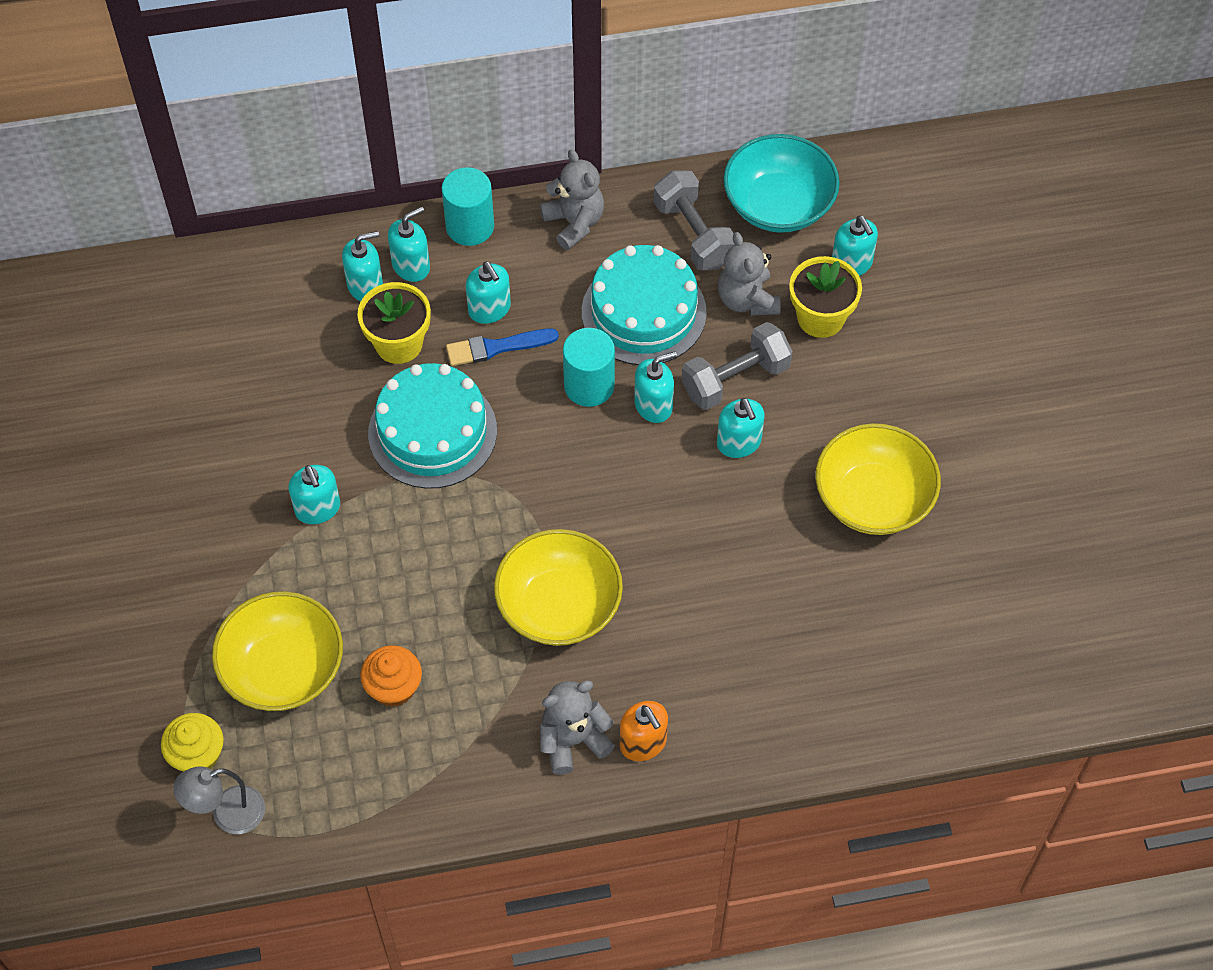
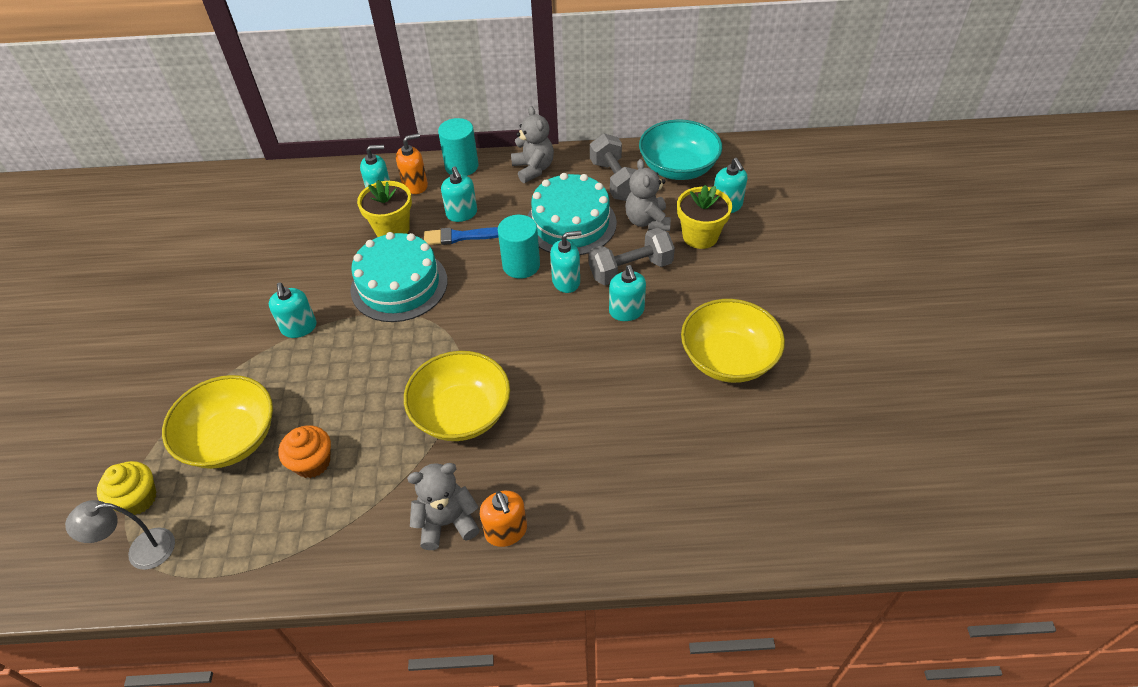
camera: 10 degrees right, 10 degrees down
(411, 266) = (415, 185): turquoise soap dispenser -> orange soap dispenser

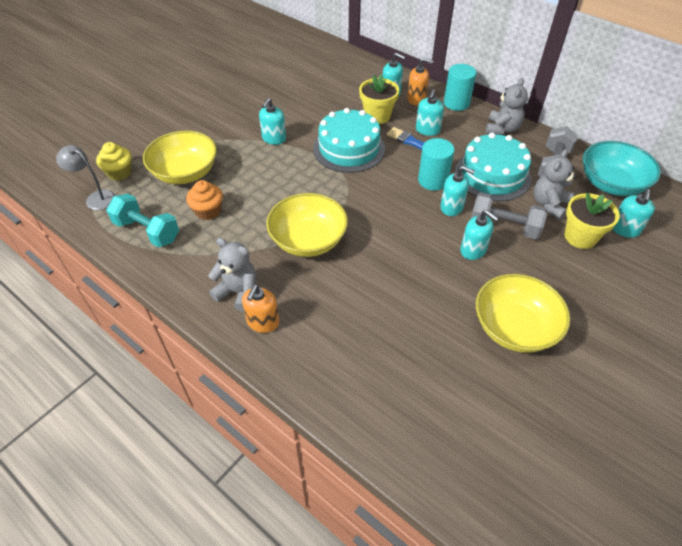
camera: 40 degrees right, 0 degrees up
(261, 539) = (147, 231): none -> turquoise dumbbell
(626, 311) = (473, 250): turquoise soap dispenser -> turquoise soap dispenser turned 75 degrees counterclockwise

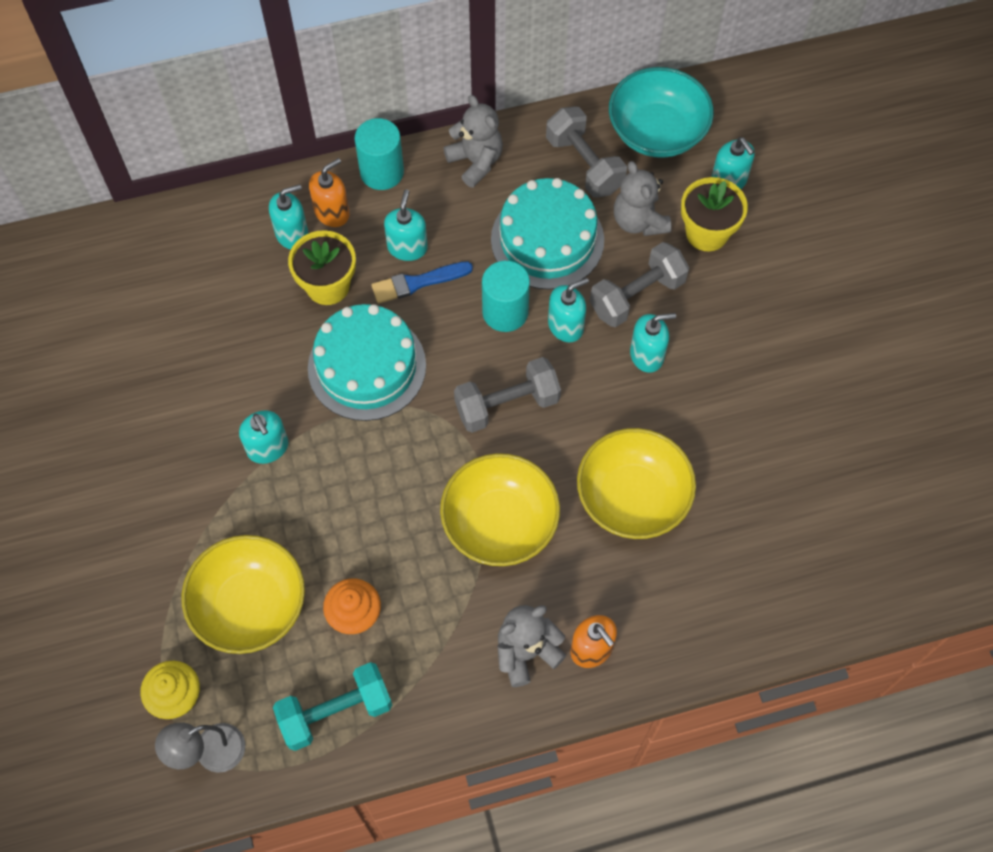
camera: 55 degrees left, 15 degrees up
(380, 208) = (507, 404): none -> grey dumbbell
(427, 130) = (407, 247): turquoise soap dispenser -> turquoise soap dispenser turned 135 degrees counterclockwise
(514, 328) = (774, 398): yellow bowl -> yellow bowl (632, 497)

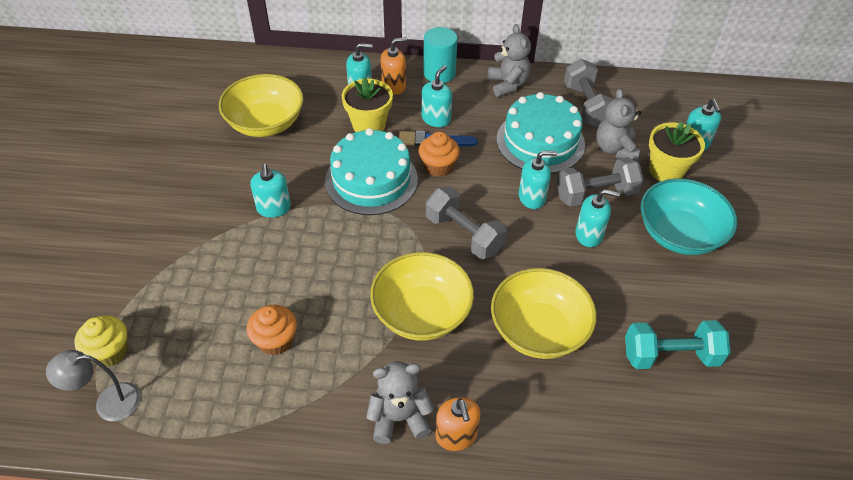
camera: 20 degrees right, 15 degrees down
(250, 605) = (201, 306): yellow bowl -> yellow bowl (265, 123)
(336, 712) = (221, 408): turquoise dumbbell -> turquoise dumbbell (670, 356)
(439, 319) = (438, 166): none -> orange cupcake
(505, 312) = (489, 176): turquoise cylinder -> none
(507, 404) = (464, 234): grey dumbbell -> grey dumbbell turned 45 degrees clockwise
(657, 132) = (648, 101): turquoise bowl -> turquoise bowl (679, 234)

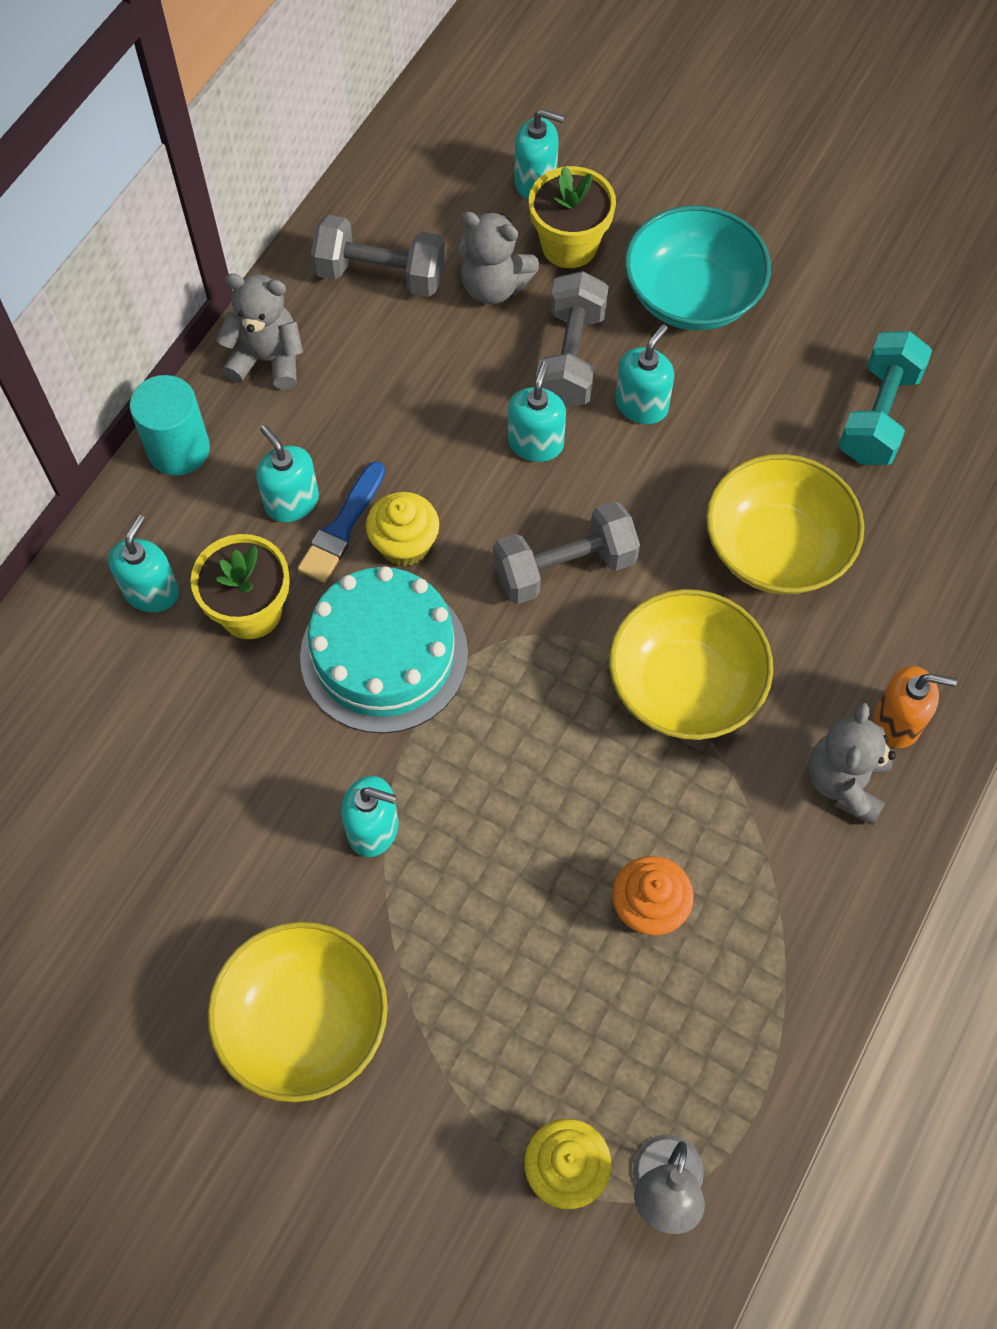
camera: 65 degrees left, 15 degrees up
(265, 123) = (151, 779): yellow bowl -> yellow bowl (304, 1022)
(394, 86) = (170, 533): orange soap dispenser -> none
(438, 166) = (404, 544): orange cupcake -> yellow cupcake
(540, 141) = (425, 376): turquoise cake -> none

